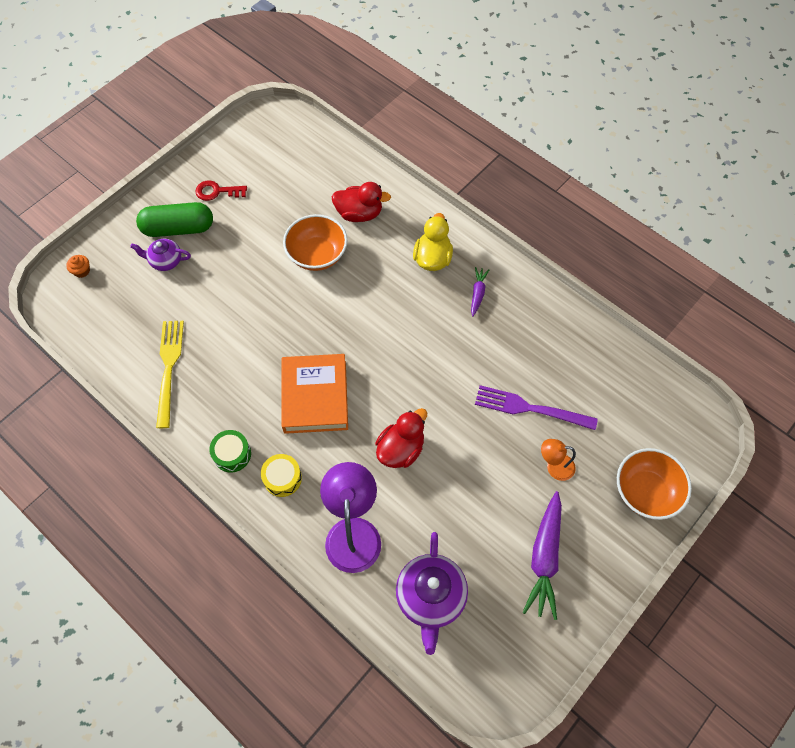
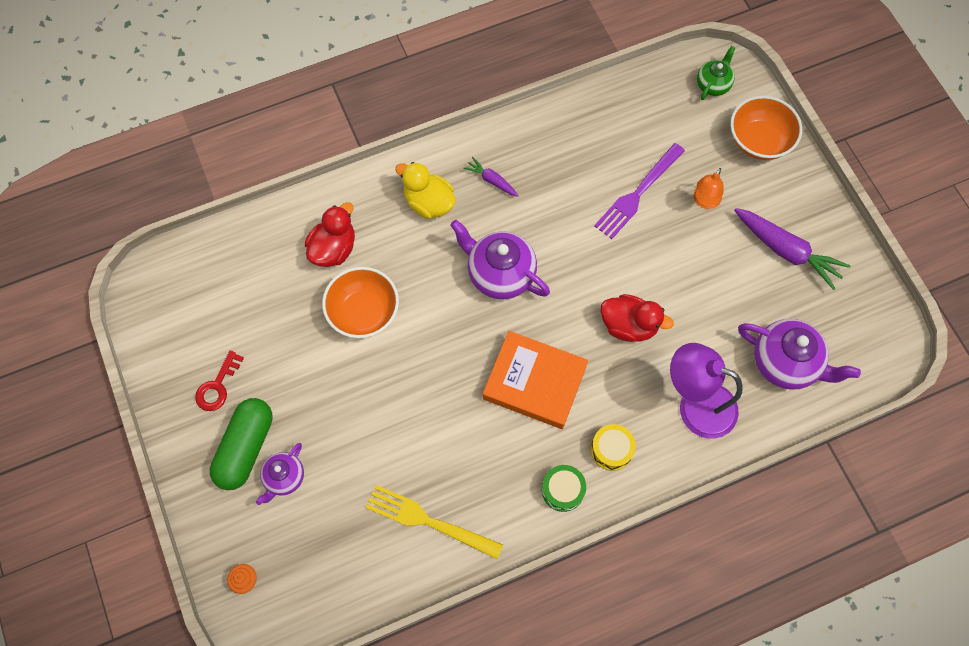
camera: 65 degrees left, 5 degrees up
(397, 333) = (500, 274): none -> purple teapot
(401, 449) = (629, 325): red duck -> red duck turned 135 degrees clockwise
(680, 429) = (713, 84): none -> green teapot

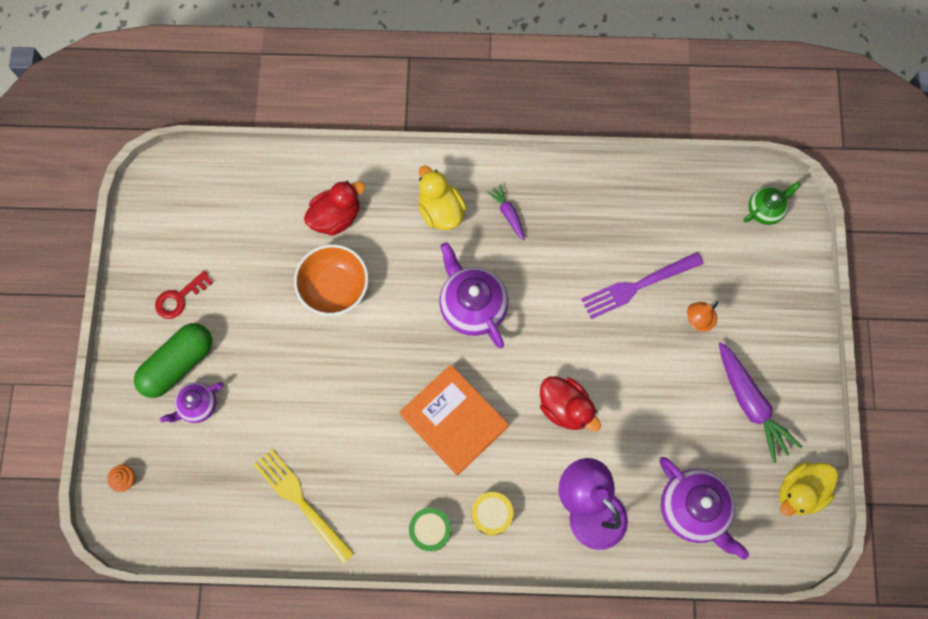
camera: 25 degrees right, 5 degrees up
(759, 141) = (780, 285): orange bowl -> none
(867, 306) = (800, 491): none -> yellow duck

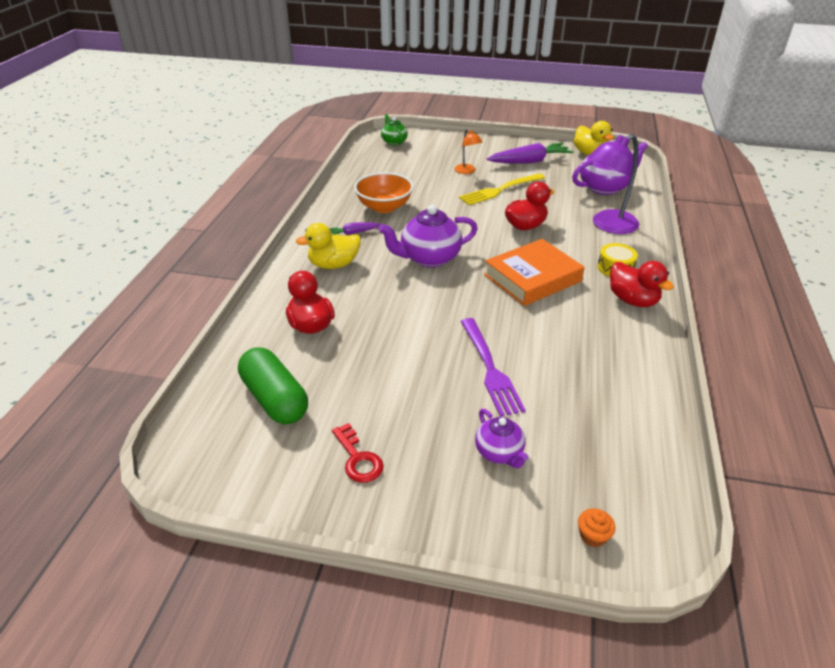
camera: 80 degrees left, 35 degrees down
(178, 364) = (443, 467): green capsule -> green capsule (274, 399)
(301, 502) = (612, 378): yellow fork -> yellow fork (500, 190)
(334, 288) = (386, 334): orange bowl -> orange bowl (384, 207)
(430, 530) = (632, 300): green drum -> red duck
(638, 286) = (434, 188): purple fork -> purple fork (490, 368)

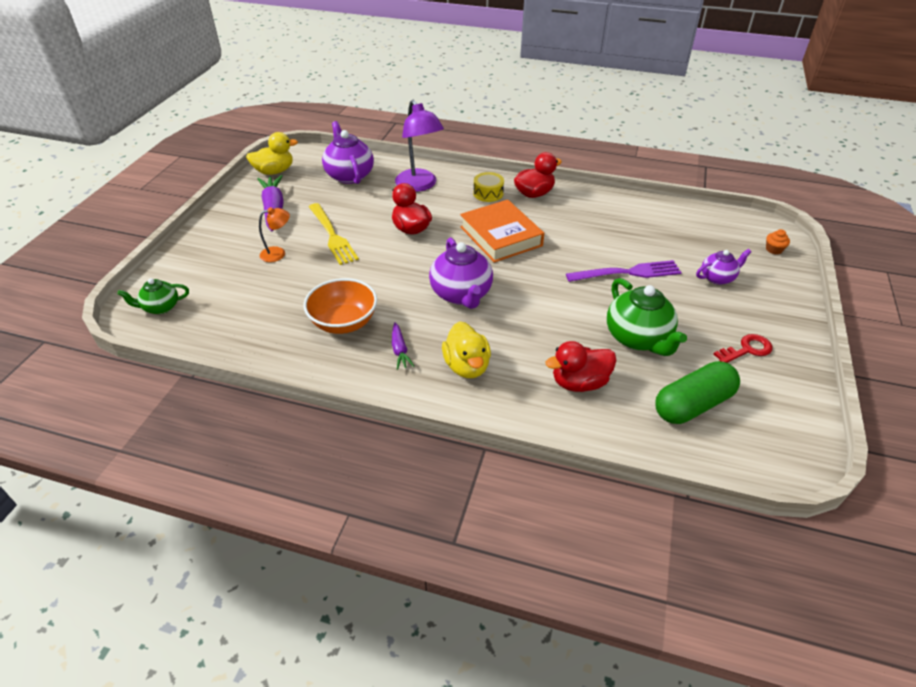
camera: 85 degrees left, 5 degrees up
(374, 368) = (638, 338): none -> green teapot

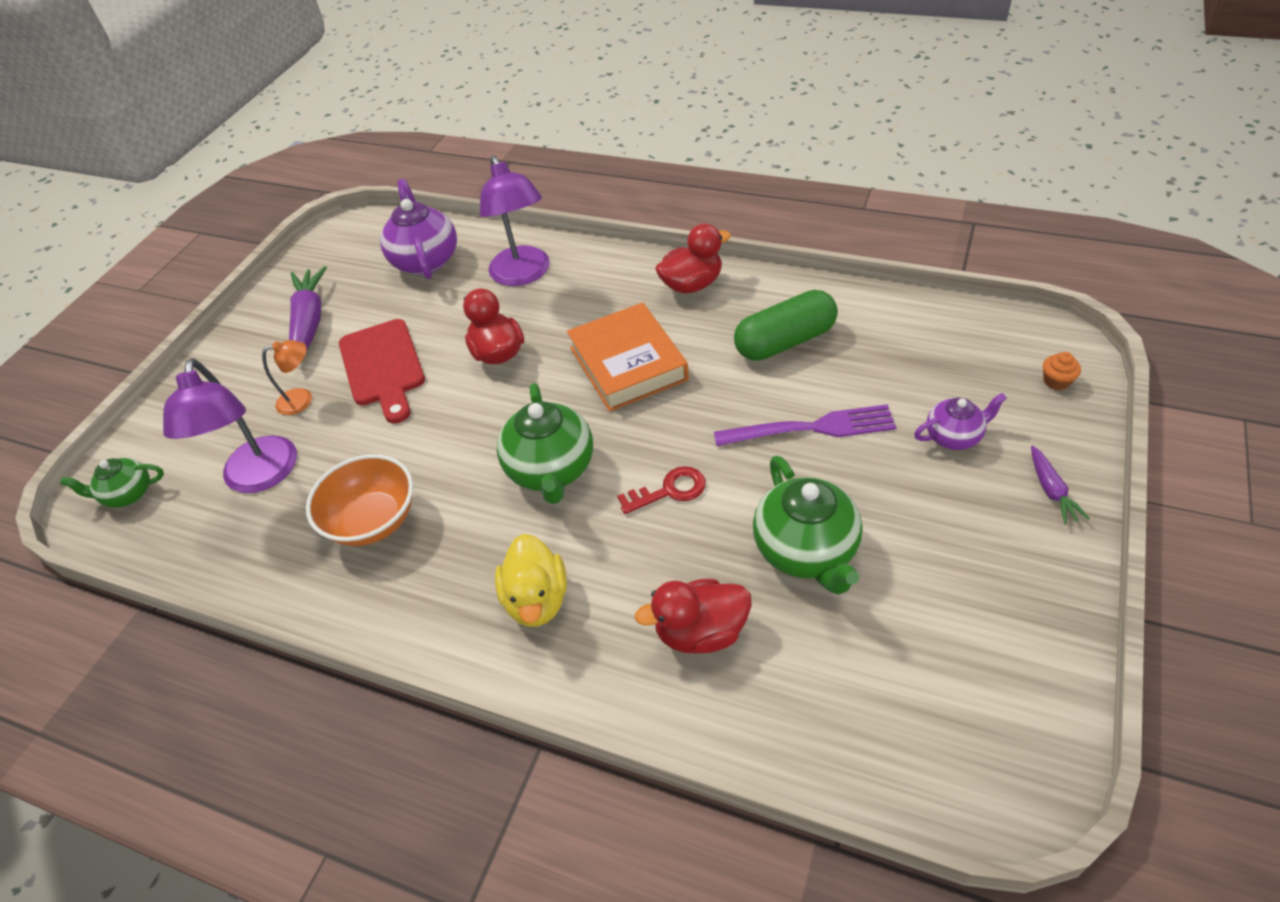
camera: 10 degrees right, 5 degrees up
(256, 298) = (259, 477): none -> purple lamp
(274, 171) = (321, 256): yellow duck -> none
(332, 235) = (383, 367): yellow fork -> red cutting board
(400, 350) = (444, 570): purple carrot -> purple carrot (1051, 490)
(461, 294) = (551, 470): purple teapot -> green teapot
(488, 193) = (622, 286): yellow drum -> none
(693, 405) = (871, 676): green capsule -> green capsule (785, 342)
(747, 349) = (978, 573): red key -> red key (670, 490)

